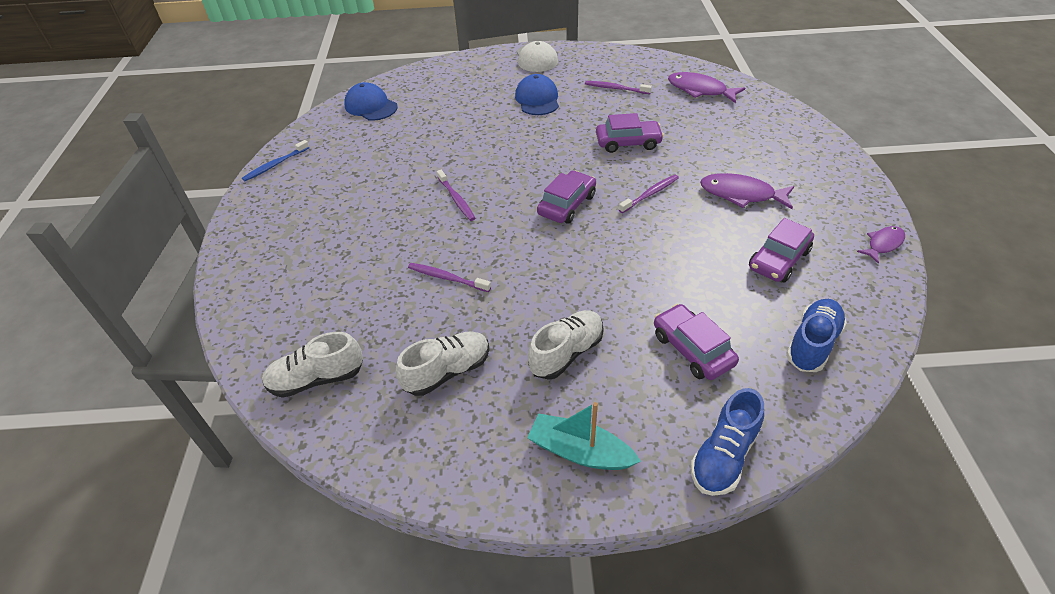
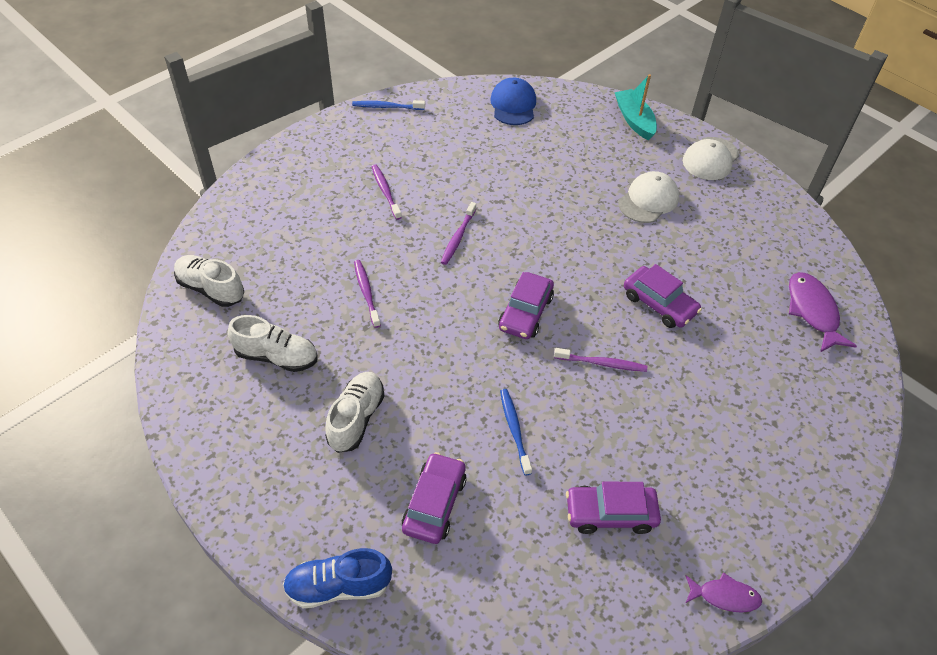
camera: 45 degrees right, 5 degrees up
(537, 99) = (648, 200): blue cap -> white cap
(566, 353) = (356, 418): white shoe -> white shoe turned 75 degrees counterclockwise
(567, 205) = (525, 313): purple car -> purple car turned 120 degrees clockwise
(580, 451) = (269, 486): turquoise boat -> turquoise boat (634, 120)
(615, 88) = (733, 244): purple toothbrush -> purple toothbrush (385, 191)
(665, 267) = (514, 429): none -> blue toothbrush
(741, 194) = (677, 435): purple fish -> none
(812, 344) = (521, 594): blue shoe -> none

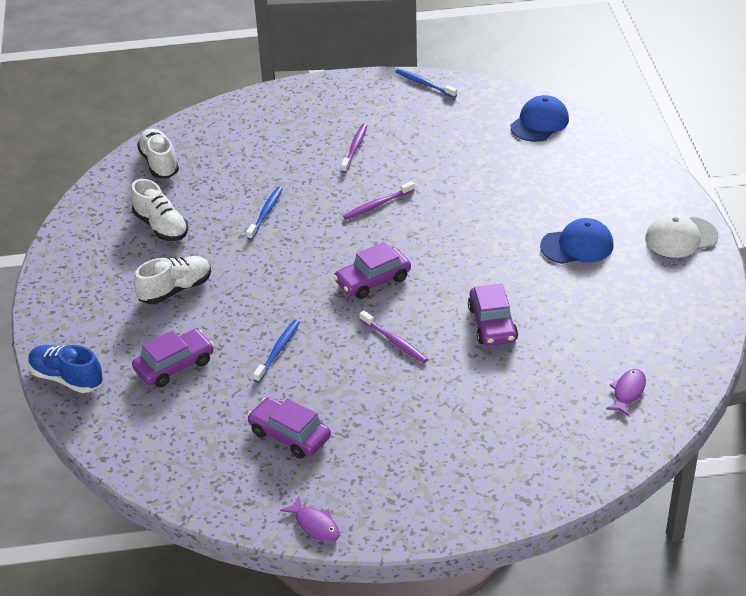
camera: 40 degrees right, 10 degrees down
(366, 292) = (266, 213): purple toothbrush -> blue toothbrush
(634, 120) = (642, 177): turquoise boat -> none
(648, 200) = (577, 245): white cap -> blue cap
(812, 311) = (628, 392): purple fish -> purple fish, size x0.61

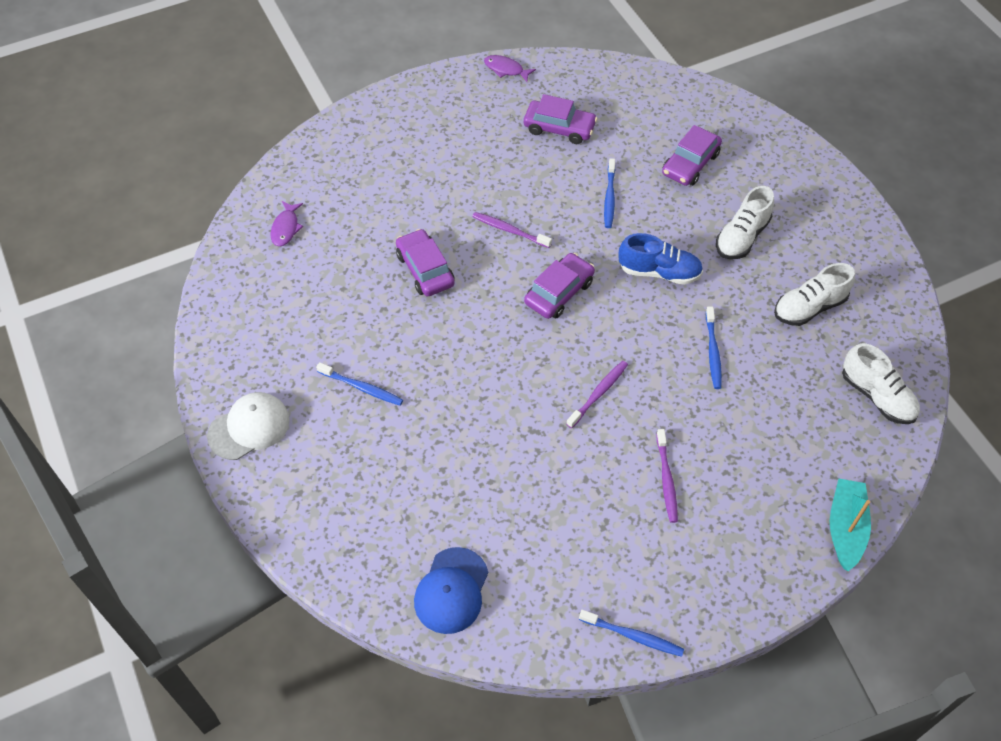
camera: 160 degrees right, 15 degrees up
(67, 378) = (771, 133): blue shoe -> blue shoe (659, 272)
(161, 226) = (809, 307): white shoe -> white shoe turned 60 degrees counterclockwise
(246, 104) = (845, 528): none -> turquoise boat
(577, 245) = (362, 388): blue cap -> blue toothbrush

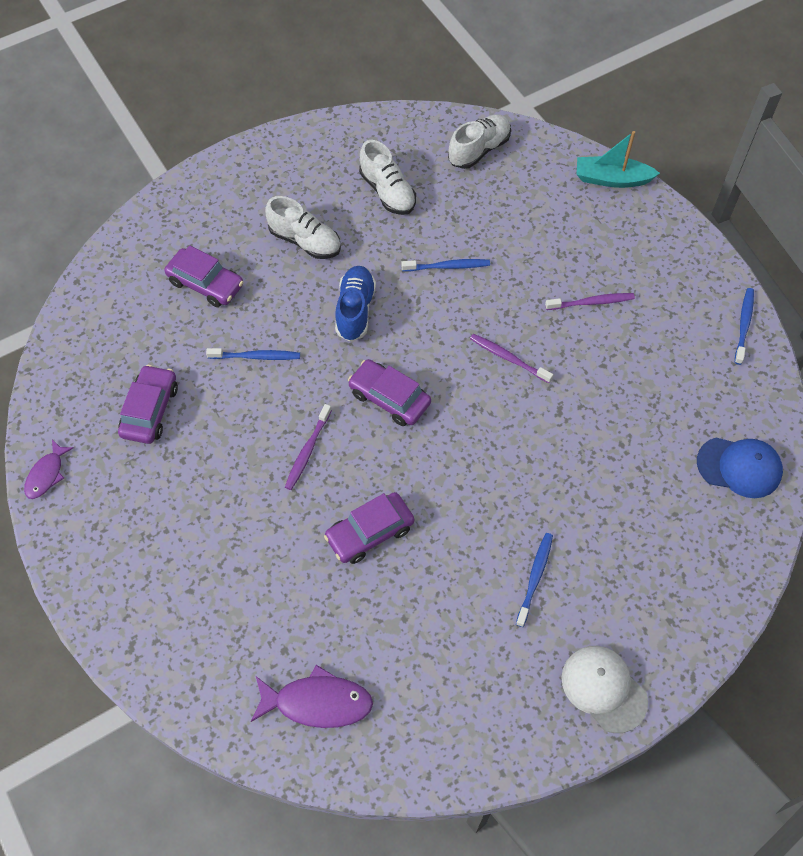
camera: 95 degrees left, 5 degrees up
(286, 228) = (317, 702): purple fish -> purple fish, size x1.64

